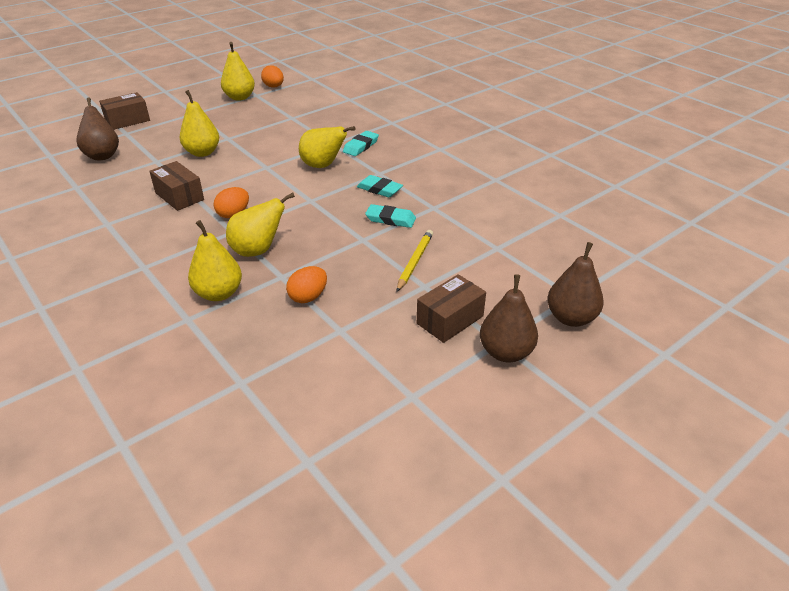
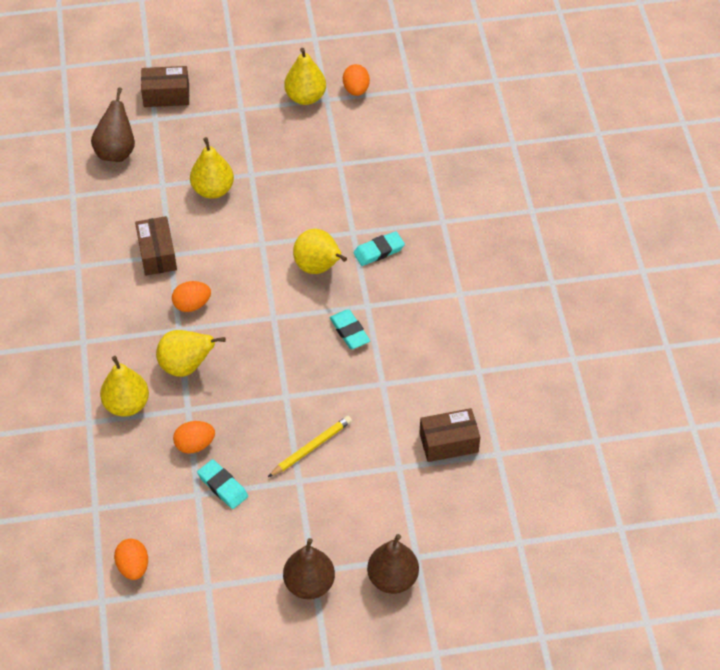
camera: 30 degrees right, 15 degrees up
(320, 414) = (133, 567): none -> orange egg
(390, 219) = (329, 381): turquoise eraser -> turquoise eraser (222, 486)
(450, 320) = (291, 528): brown box -> brown box (448, 442)

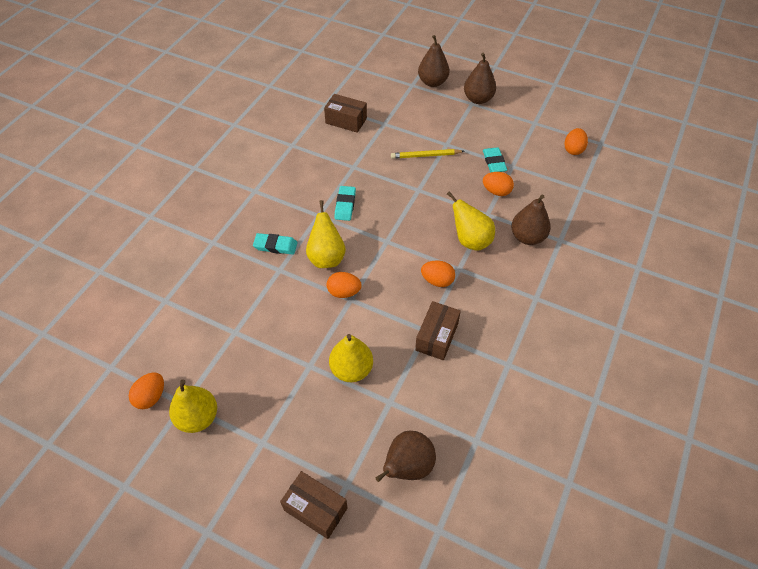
camera: 145 degrees left, 0 degrees up
(127, 404) = (527, 237): yellow pear -> brown pear
(273, 245) = (344, 292): none -> orange egg

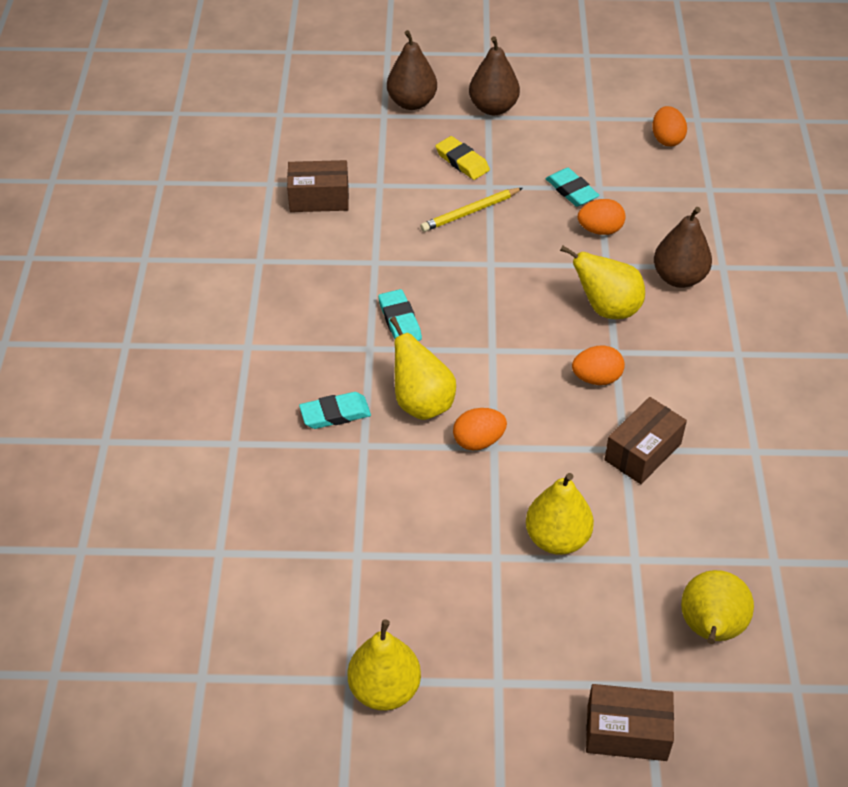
camera: 25 degrees left, 5 degrees down
(151, 397) = (295, 691): orange egg -> none
(407, 467) = (710, 629): brown pear -> yellow pear
(436, 337) = (642, 452): brown box -> brown box turned 45 degrees clockwise
(440, 125) = (462, 161): none -> yellow eraser

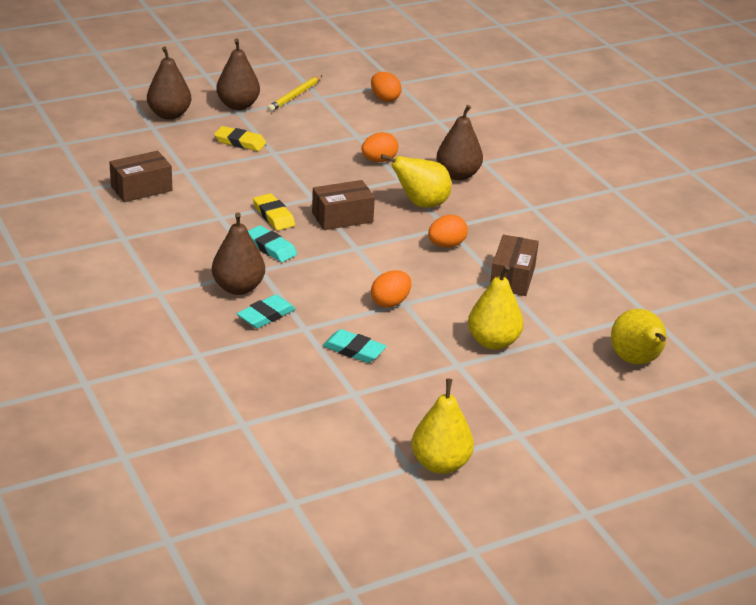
camera: 30 degrees left, 15 degrees down
(331, 366) = (238, 288): none -> brown pear
(422, 403) = (329, 292): yellow pear -> none
(432, 276) = (273, 215): none -> yellow eraser
(470, 212) = (271, 171): yellow pencil -> yellow pencil (294, 96)
(571, 191) = (339, 142): turquoise eraser -> turquoise eraser (354, 350)
(626, 732) = (627, 433): brown box -> brown box (342, 217)

